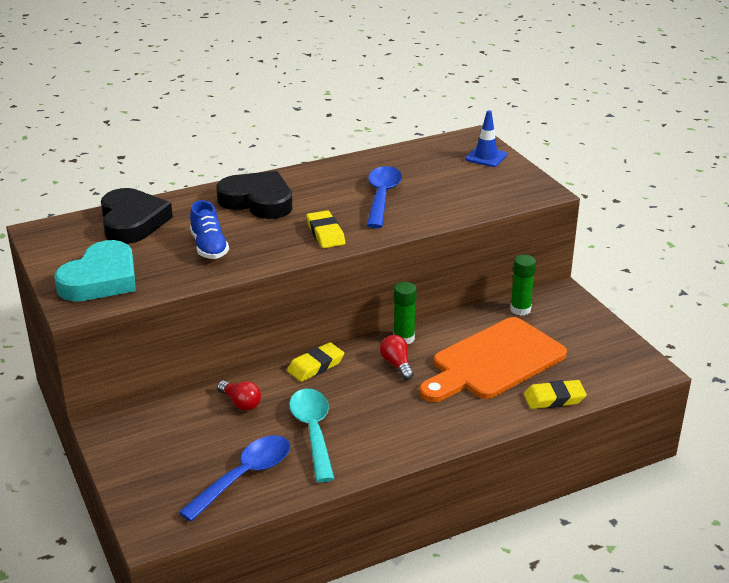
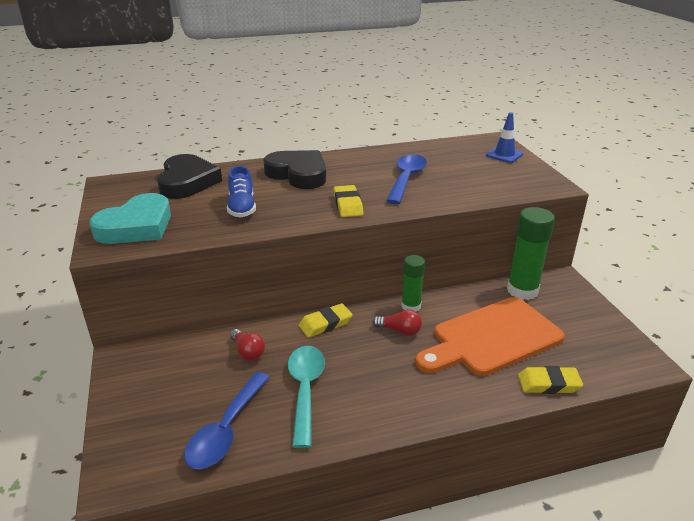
camera: 10 degrees right, 0 degrees up
(245, 476) = (226, 430): blue spoon -> blue spoon turned 150 degrees clockwise
(397, 364) = (400, 331): red light bulb -> red light bulb turned 120 degrees clockwise
(520, 309) = (522, 290): green glue stick -> green glue stick, size x1.63

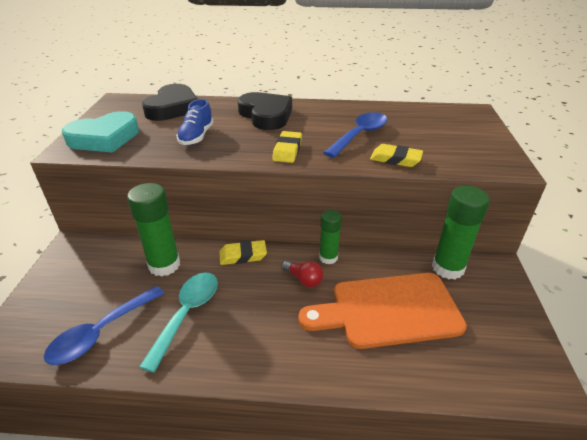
camera: 20 degrees right, 5 degrees up
(248, 352) = (164, 265): red light bulb -> green glue stick
(504, 155) = (475, 127): blue traffic cone -> none
(548, 384) = (421, 378): yellow eraser -> yellow eraser (395, 159)

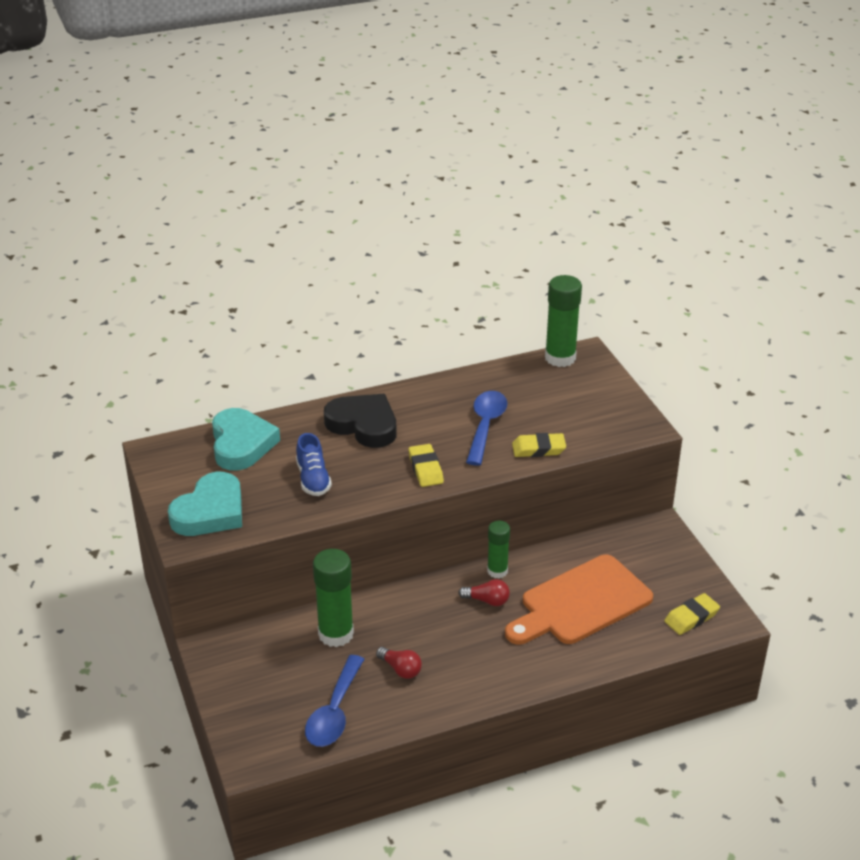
camera: 25 degrees left, 0 degrees up
(173, 108) = (241, 444): black heart -> turquoise heart
(187, 314) = (400, 669): turquoise spoon -> red light bulb
(243, 255) = (409, 597): yellow eraser -> yellow eraser (691, 617)
(448, 268) = (616, 544): green glue stick -> green glue stick (560, 358)

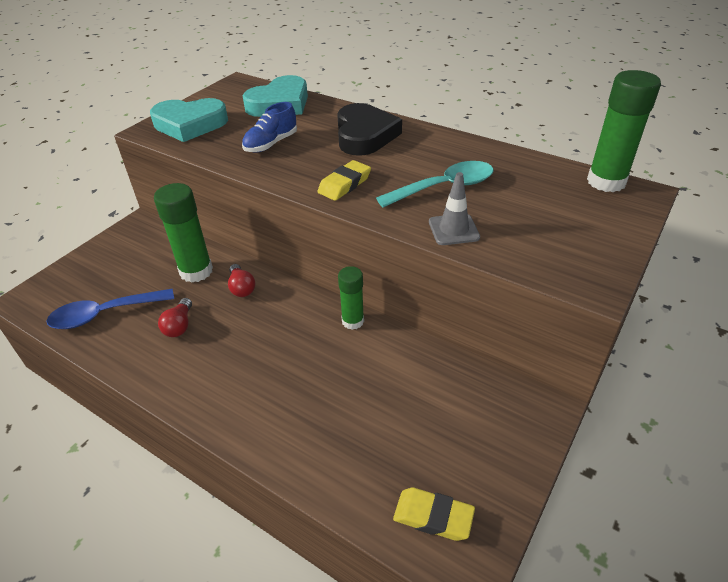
camera: 55 degrees right, 5 degrees up
(485, 426) = (444, 187): blue spoon -> turquoise spoon
(487, 600) = (308, 334): red light bulb -> red light bulb (241, 288)
(538, 449) = (453, 230): yellow eraser -> grey traffic cone
(581, 603) = (365, 402): orange cutting board -> none

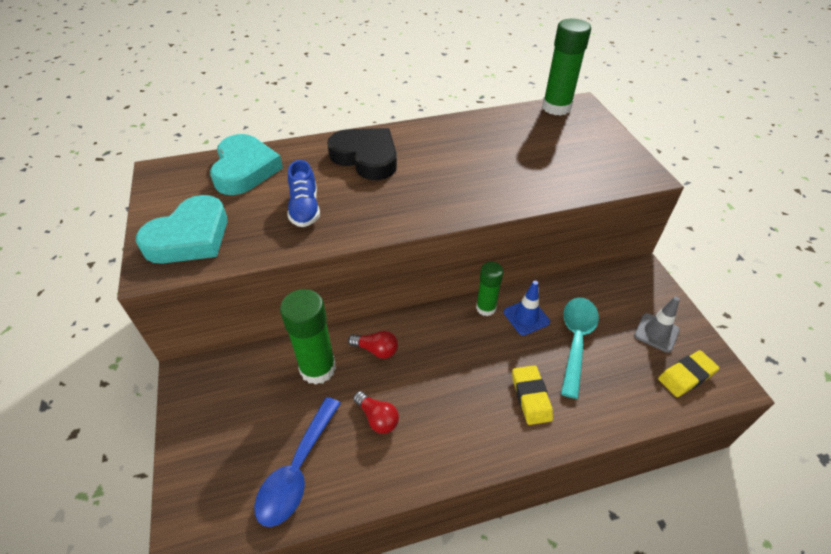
camera: 50 degrees left, 5 degrees up
(344, 184) = (421, 204): yellow eraser -> yellow eraser (531, 397)
(372, 352) = (526, 317): none -> blue traffic cone
(444, 187) = (484, 165): turquoise spoon -> turquoise spoon (576, 340)
(453, 230) = (537, 190): grey traffic cone -> grey traffic cone (656, 332)

